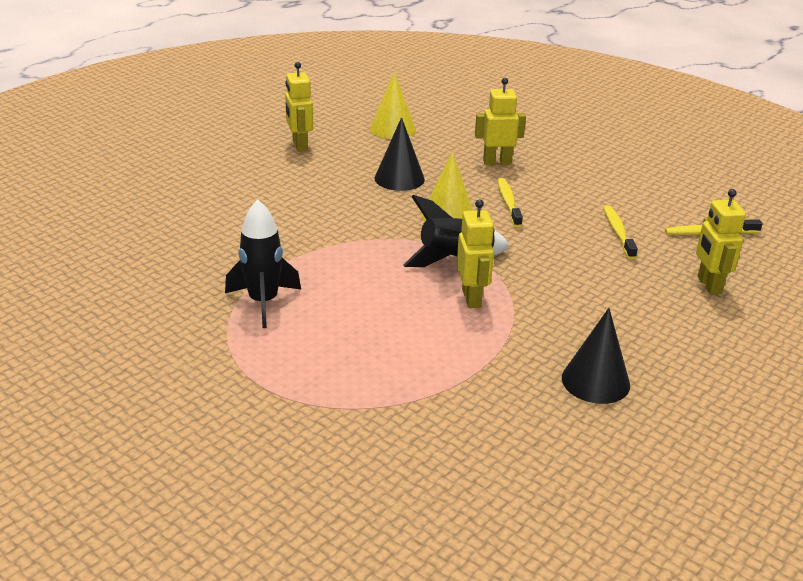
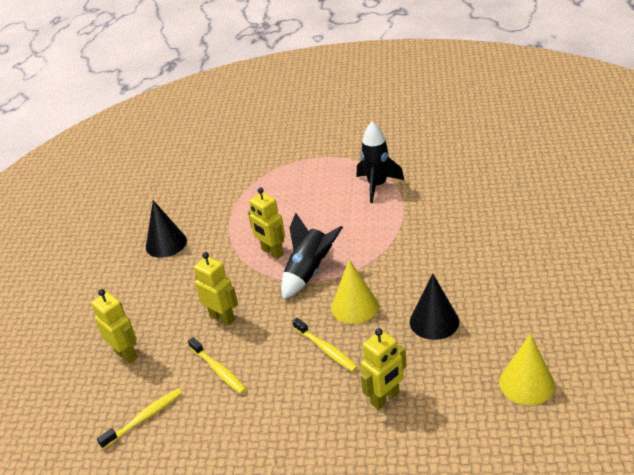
camera: 150 degrees right, 5 degrees up
(299, 146) = (557, 306): yellow robot -> yellow robot (222, 318)

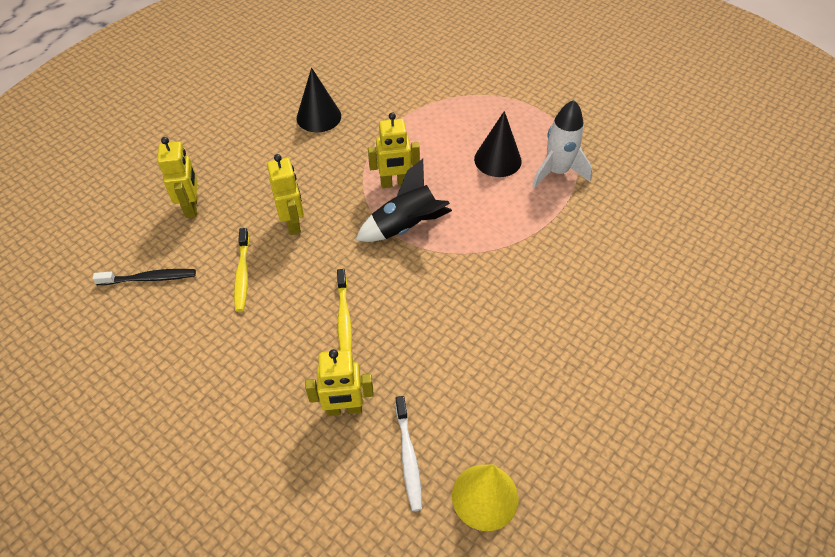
camera: 30 degrees right, 15 degrees up
(144, 418) = (149, 278): yellow toothbrush -> black toothbrush
(272, 252) = (394, 183): yellow robot -> yellow robot turned 90 degrees counterclockwise
(354, 306) = (410, 291): yellow cone -> none
(377, 186) = (557, 172): black rocket -> white rocket
(434, 321) = (465, 360): black cone -> black cone (497, 160)
(457, 395) = (408, 456): none -> white toothbrush

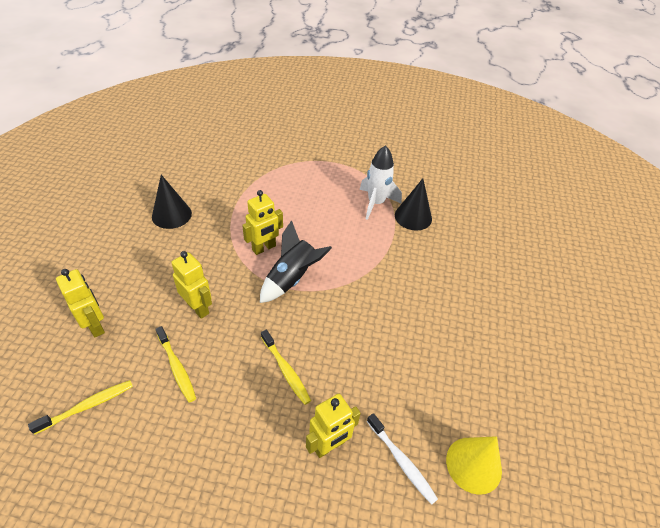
camera: 30 degrees left, 5 degrees down
(149, 278) = (87, 406): black toothbrush -> yellow toothbrush
(497, 160) = (330, 207): black cone -> black cone (413, 217)

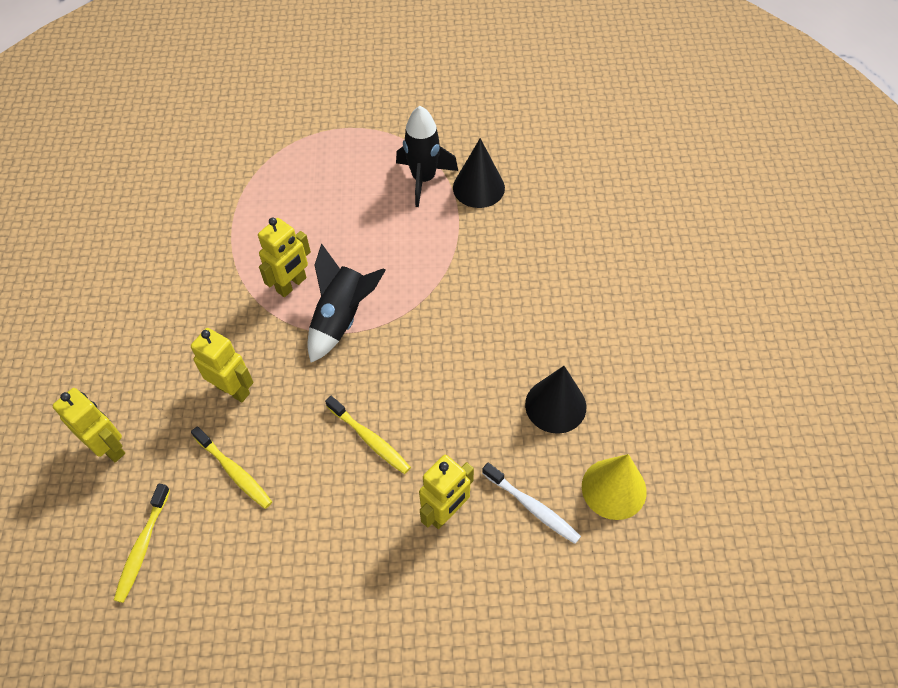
camera: 10 degrees left, 10 degrees up
(87, 406) = (143, 546): yellow toothbrush -> yellow toothbrush turned 150 degrees clockwise
(171, 215) = (148, 268): black cone -> black cone (555, 405)
(376, 203) = (424, 179): white rocket -> black rocket

